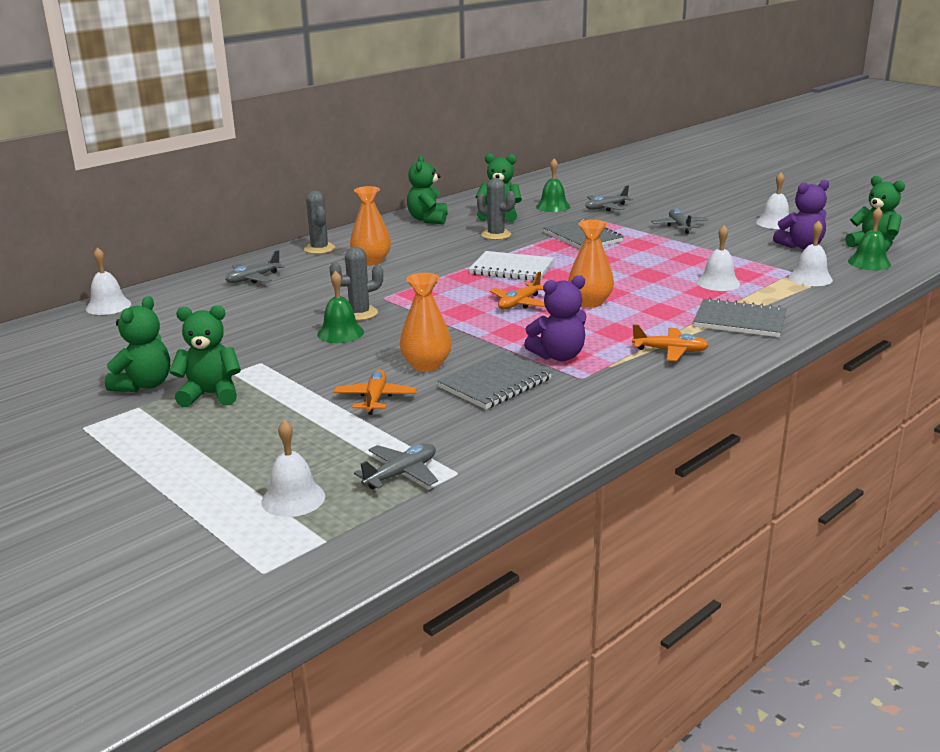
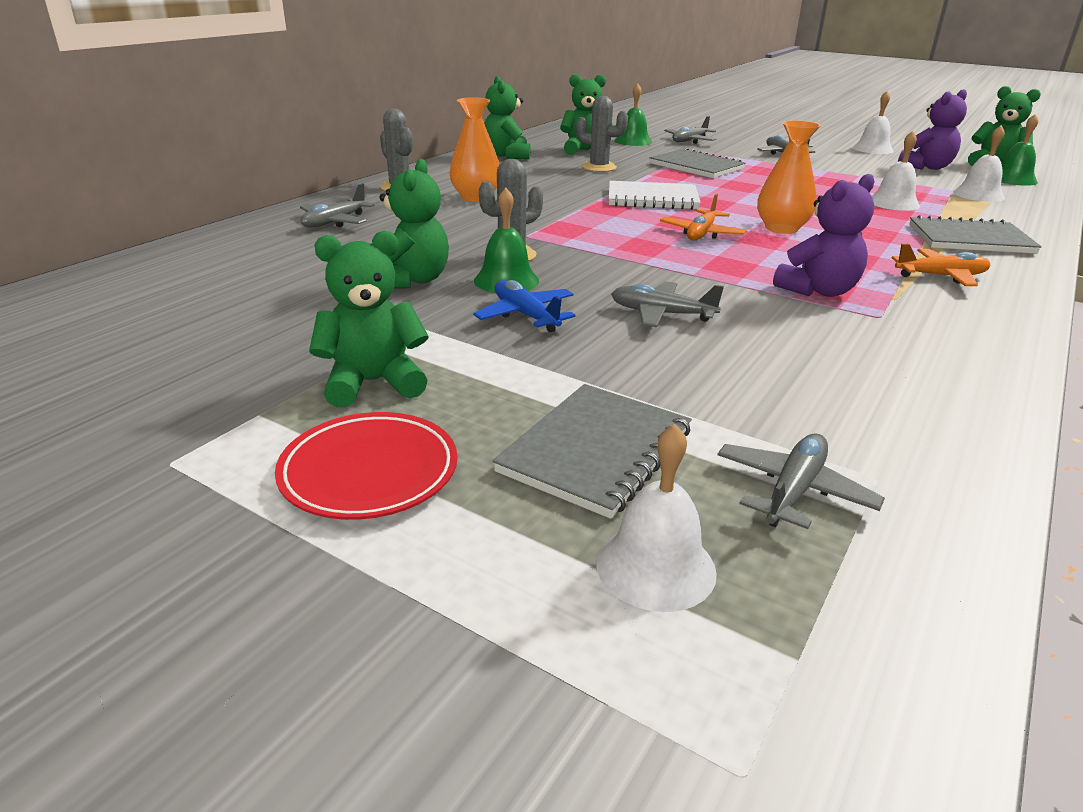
camera: 15 degrees left, 5 degrees up
(108, 306) = (137, 265): white bell -> none
(144, 385) = (250, 376): green teddy bear -> green teddy bear (412, 280)
(180, 442) = (369, 472): none -> red plate
(334, 359) = (526, 315): none -> blue plane
(375, 399) = (635, 367): orange plane -> none
(426, 365) = (661, 314): orange vase -> grey plane
(495, 383) = (779, 332): grey notebook -> grey notebook (596, 451)

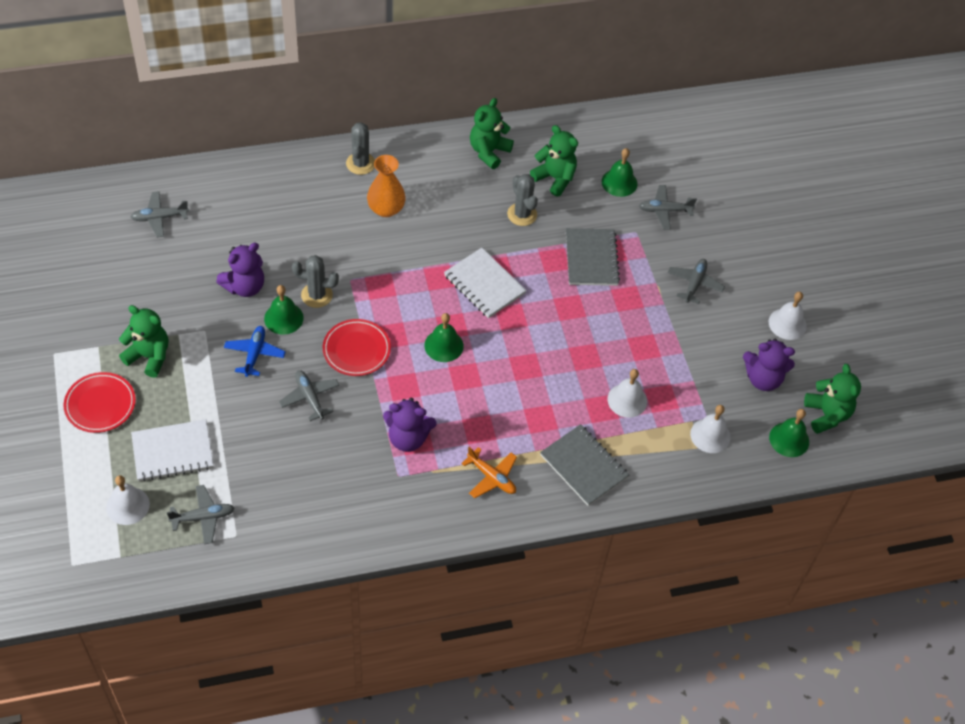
camera: 40 degrees right, 25 degrees up
(335, 222) = (277, 192): grey plane -> grey plane (160, 217)
(412, 280) = (245, 286): green teddy bear -> purple teddy bear
(596, 451) = (173, 452): grey notebook -> white notebook
(632, 267) = (356, 350): none -> red plate
(701, 234) = (444, 345): orange plane -> green bell
(781, 228) = (498, 374): orange vase -> none

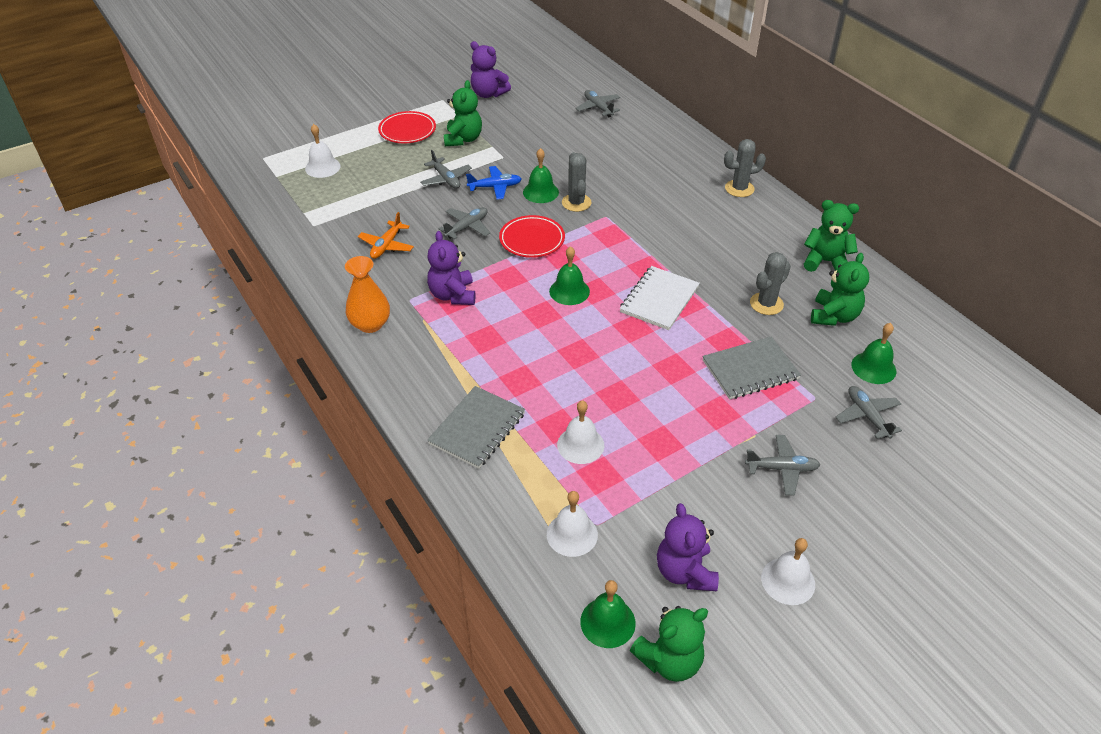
camera: 75 degrees right, 10 degrees down
(173, 452) = (380, 174): white notebook -> none
(203, 517) = (325, 204): grey plane -> grey plane (446, 179)
(245, 286) = (559, 164): purple teddy bear -> purple teddy bear (488, 94)
(386, 209) = (700, 216): orange vase -> orange vase (370, 324)
(491, 477) = (433, 361): orange plane -> orange plane (386, 245)

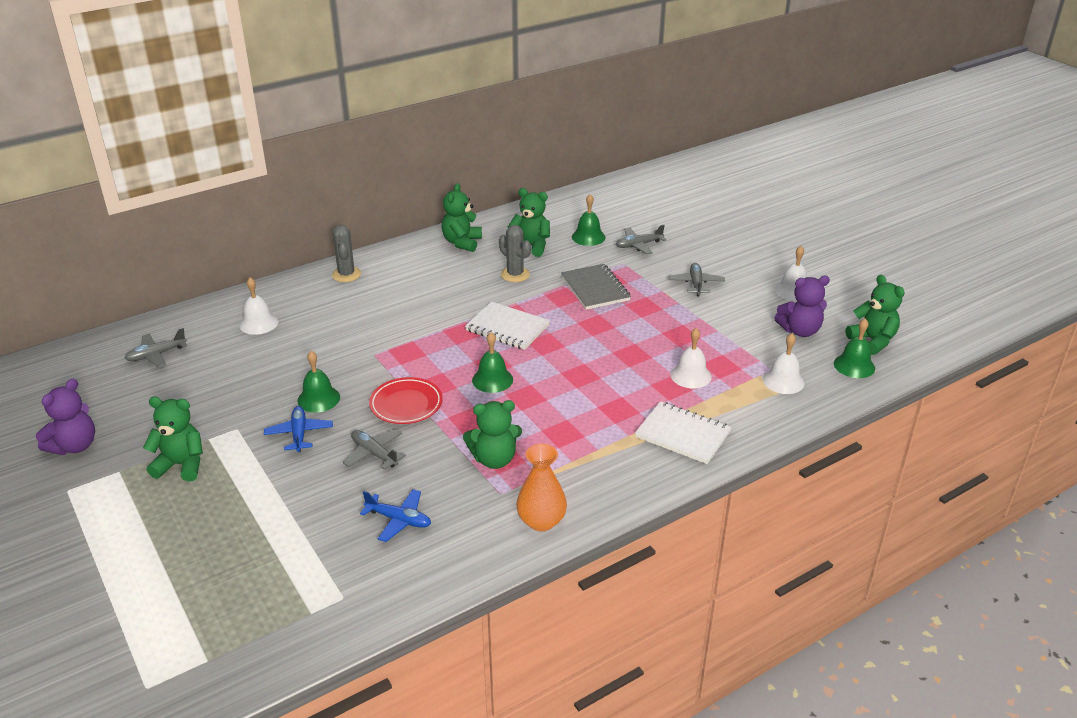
camera: 90 degrees left, 10 degrees down
(322, 167) = (200, 606): white bell -> white bell (258, 323)
(386, 245) = (399, 520): orange plane -> blue plane
(407, 131) = (137, 521): red plate -> none
(446, 179) = (269, 476): grey plane -> none
(453, 295) = (494, 459): purple teddy bear -> green teddy bear
(477, 429) = (683, 434): grey notebook -> white notebook
(576, 203) = (345, 374): grey cactus -> none

